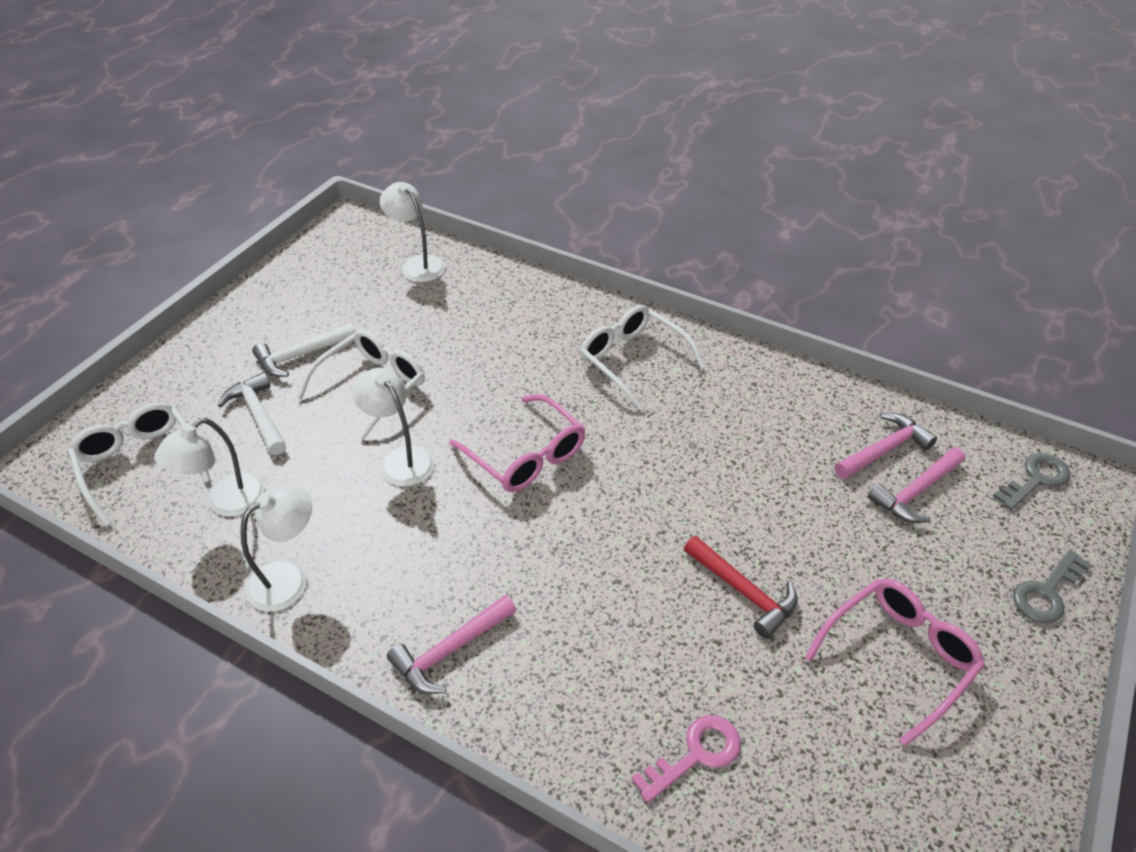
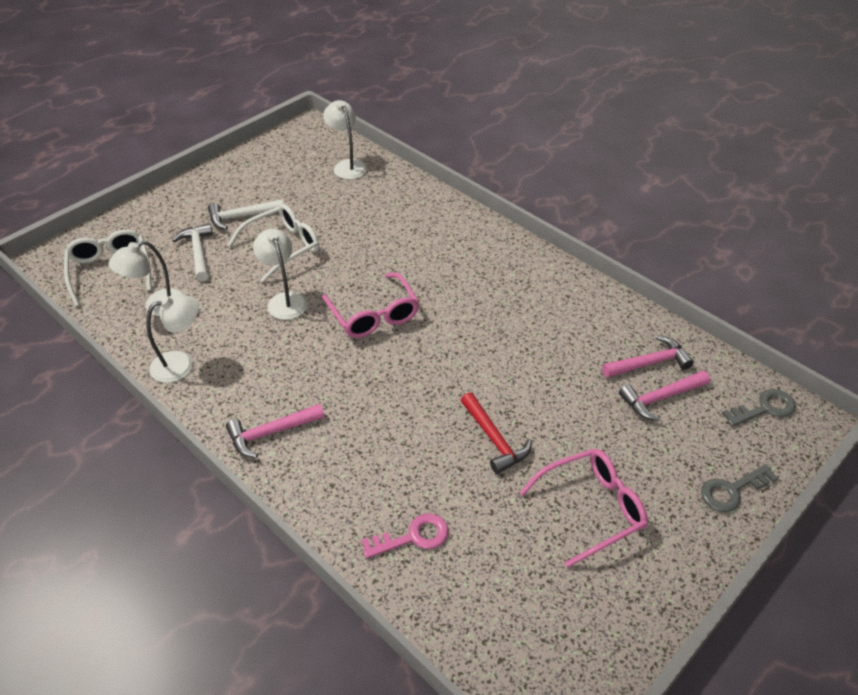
camera: 15 degrees right, 0 degrees up
(632, 360) = (480, 262): white glasses -> none

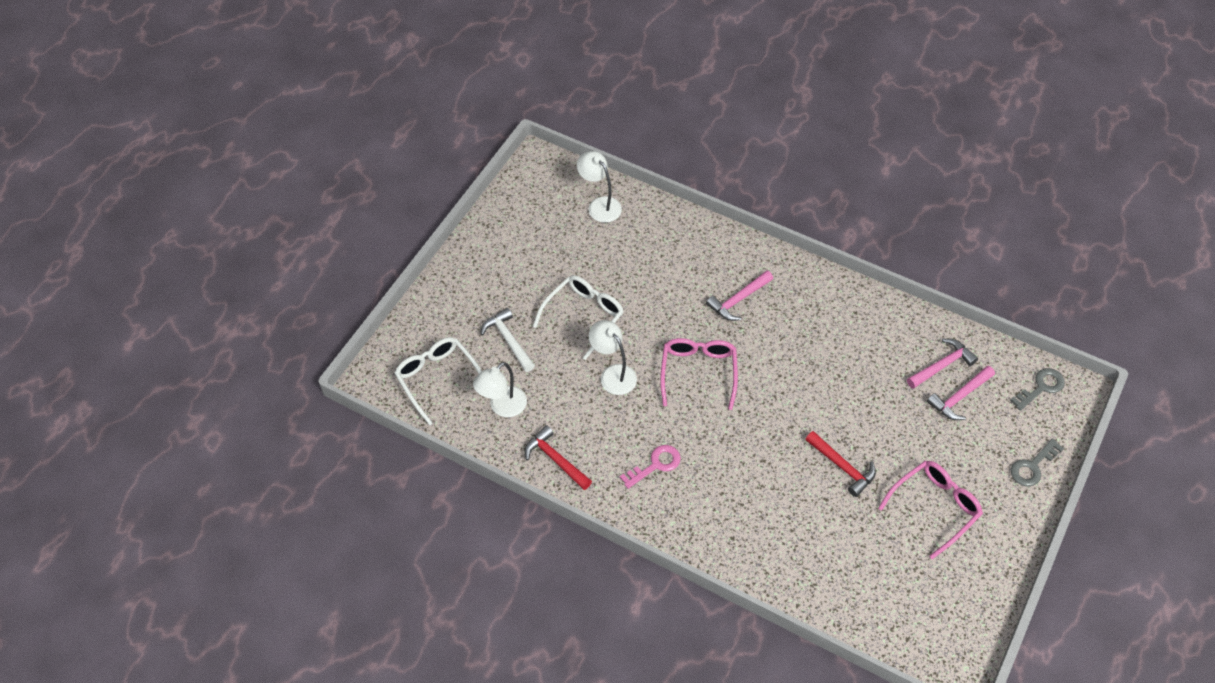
camera: 15 degrees left, 10 degrees up
(181, 363) = (555, 459): white lamp -> red hammer
(241, 217) = (528, 290): white hammer -> none
(271, 433) = (663, 505): pink hammer -> pink hammer (738, 300)
(374, 315) = (698, 372): pink glasses -> pink glasses turned 135 degrees counterclockwise
(413, 537) = (811, 564): pink key -> pink key (655, 465)

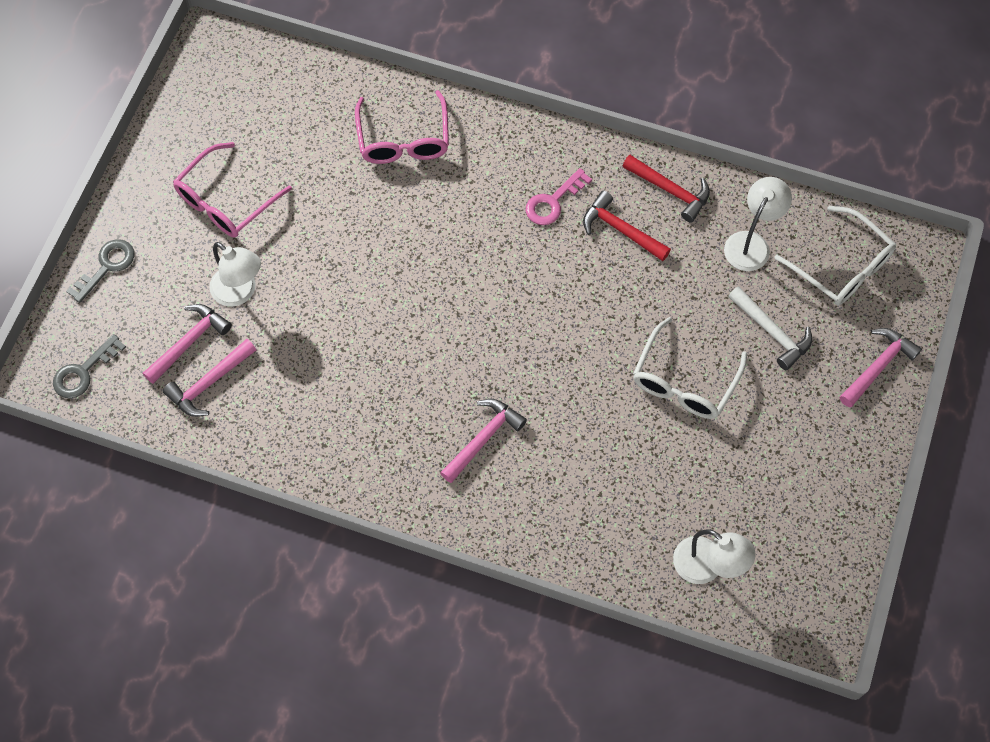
camera: 170 degrees right, 10 degrees up
(438, 306) = (878, 366): none -> pink hammer
(613, 374) = (627, 306): white lamp -> white lamp (240, 292)
(698, 372) = (521, 326): pink glasses -> pink glasses (403, 140)
(842, 467) = (333, 232): red hammer -> red hammer (620, 230)

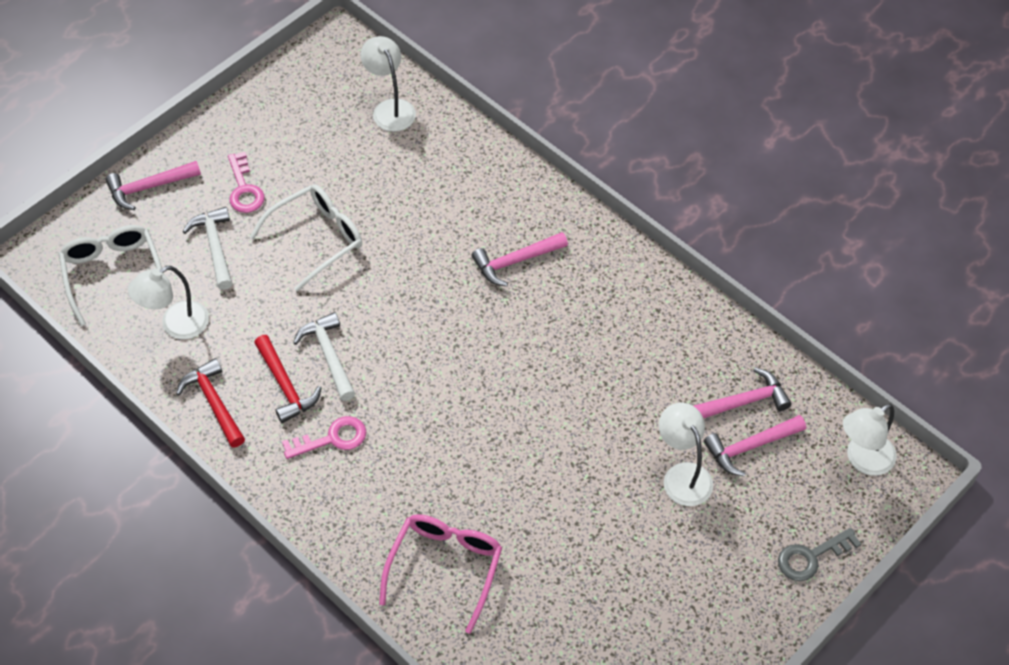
camera: 155 degrees left, 10 degrees down
(84, 371) = (862, 460): grey key -> white lamp
(225, 202) = (663, 577): pink glasses -> none
(601, 272) = (328, 355): none -> white hammer
(788, 405) = (244, 189): none -> pink key

